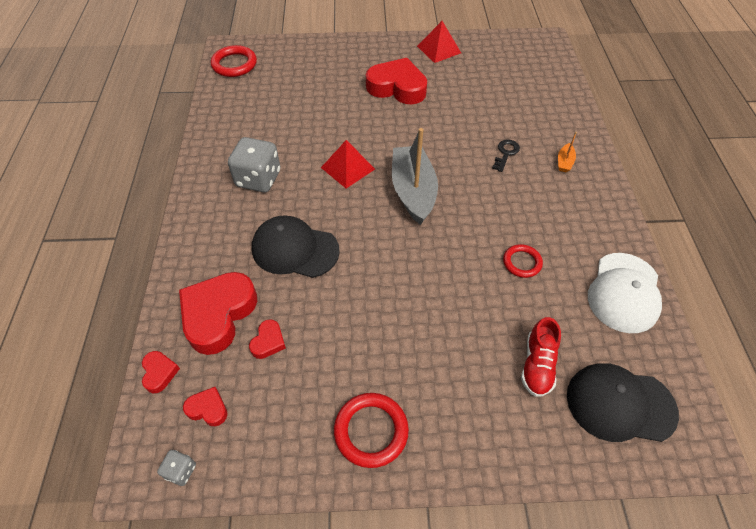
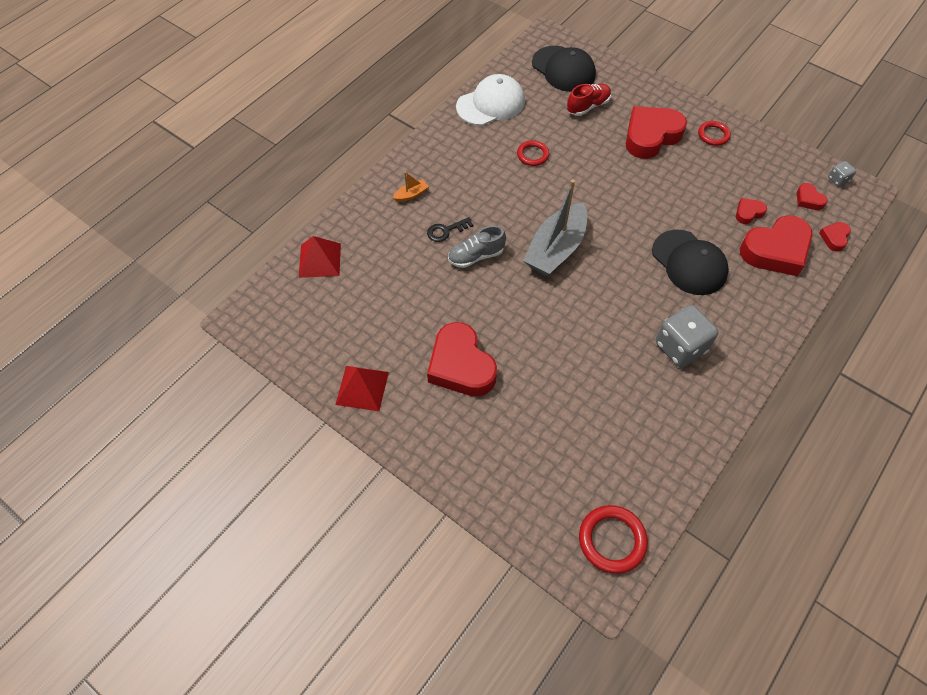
camera: 140 degrees left, 5 degrees up
(348, 168) = (591, 305): red pyramid -> red pyramid (320, 260)
(371, 431) = (713, 135): red ring -> red ring, size x0.64
(437, 373) = (651, 136): none -> red heart
(464, 150) = (476, 256): none -> grey shoe

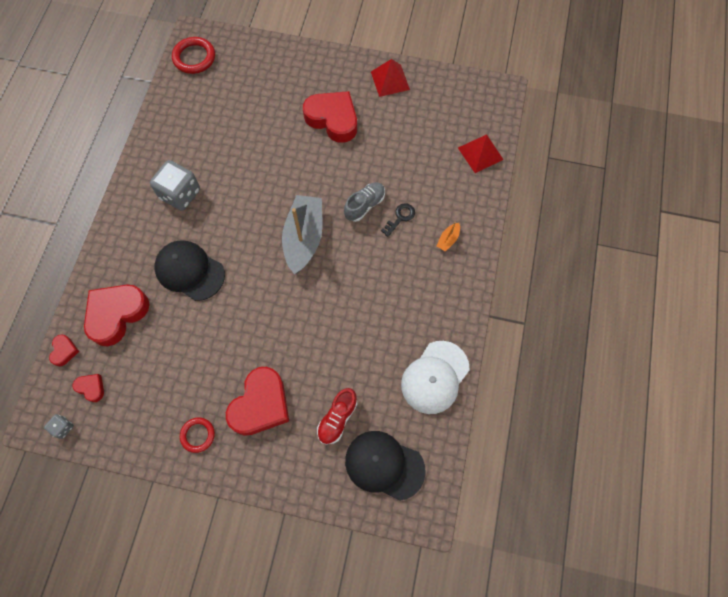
camera: 155 degrees right, 10 degrees up
(532, 155) = (365, 329): red ring -> none
(748, 213) = (147, 347): red heart -> none

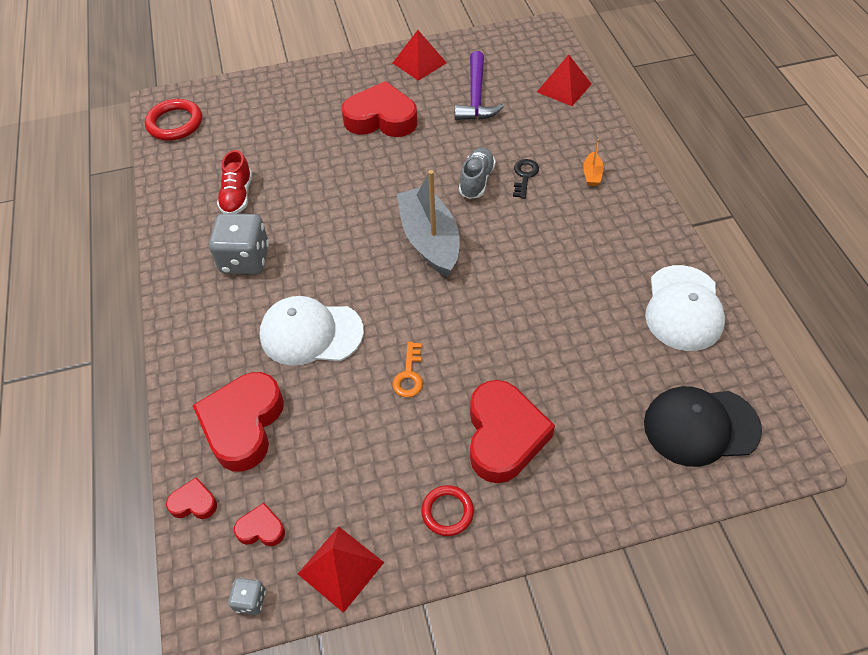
camera: 25 degrees left, 15 degrees down
(64, 351) = (194, 503): red heart -> red heart turned 60 degrees counterclockwise
(120, 436) = (340, 568): none -> red pyramid
(189, 271) = (311, 333): black cap -> white cap
(230, 332) = (409, 375): none -> orange key
(337, 418) = (608, 404): red shoe -> red shoe (237, 196)
(411, 131) = (476, 96): none -> purple hammer

